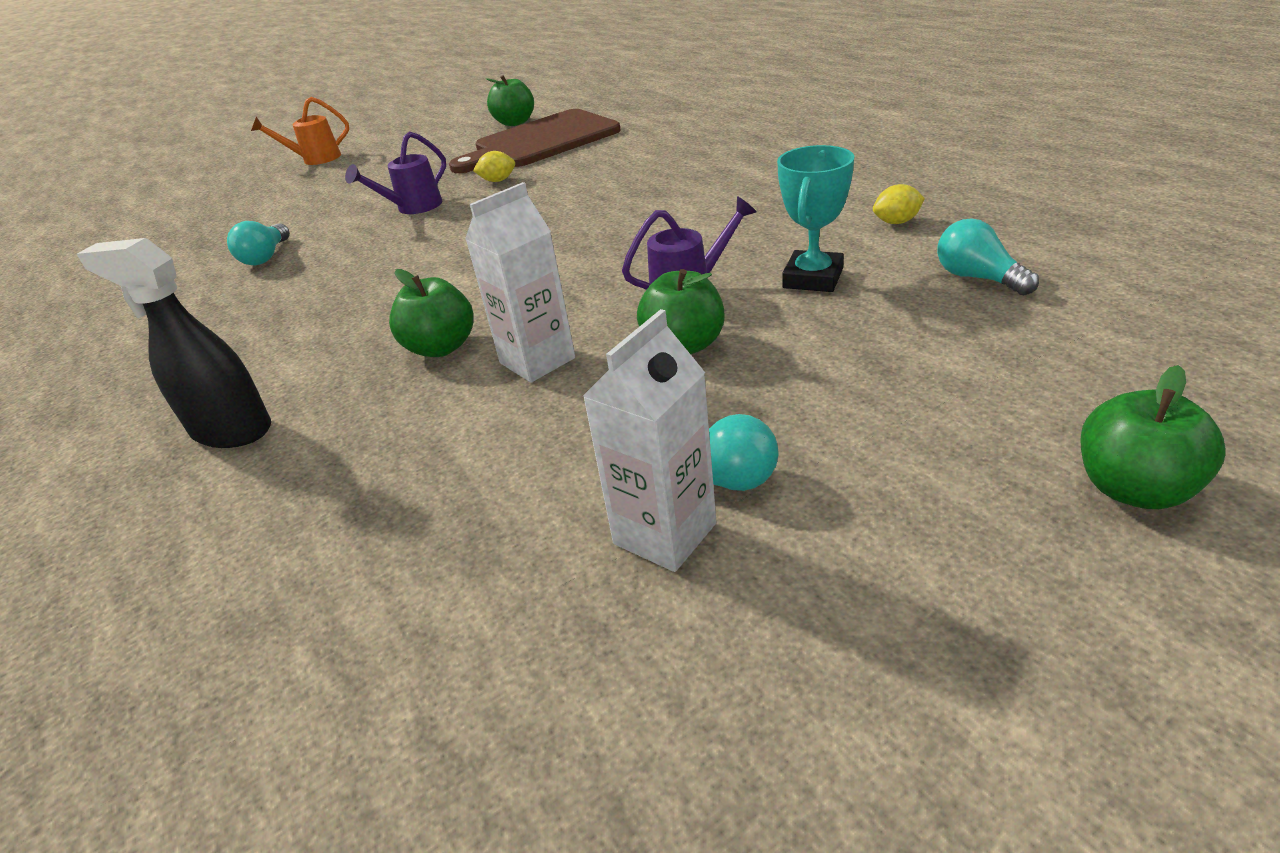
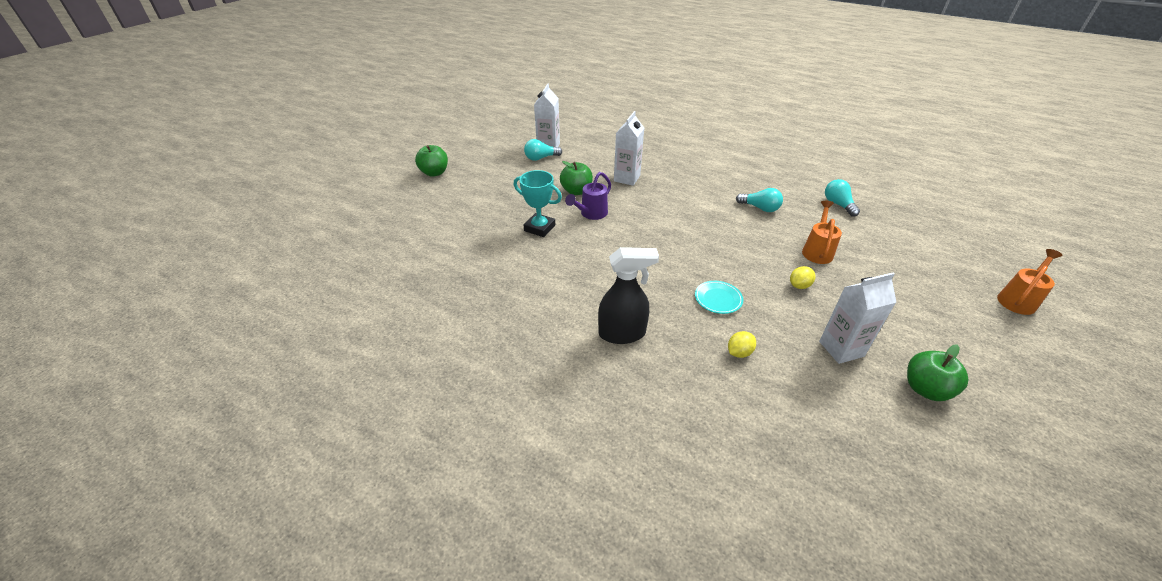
camera: 150 degrees right, 5 degrees up
(231, 430) = (703, 145): black spray bottle -> black spray bottle (622, 333)
(413, 208) = (817, 251): purple watering can -> orange watering can
(441, 347) = (670, 177): green apple -> none
(541, 141) = (841, 349): brown cutting board -> white carton
(610, 176) = (718, 299): none -> turquoise plate
(813, 278) = (539, 228): turquoise trophy -> turquoise trophy turned 60 degrees counterclockwise
(896, 222) = (507, 271): yellow lemon -> yellow lemon (739, 352)
(977, 278) = (468, 237): turquoise light bulb -> turquoise light bulb (760, 208)

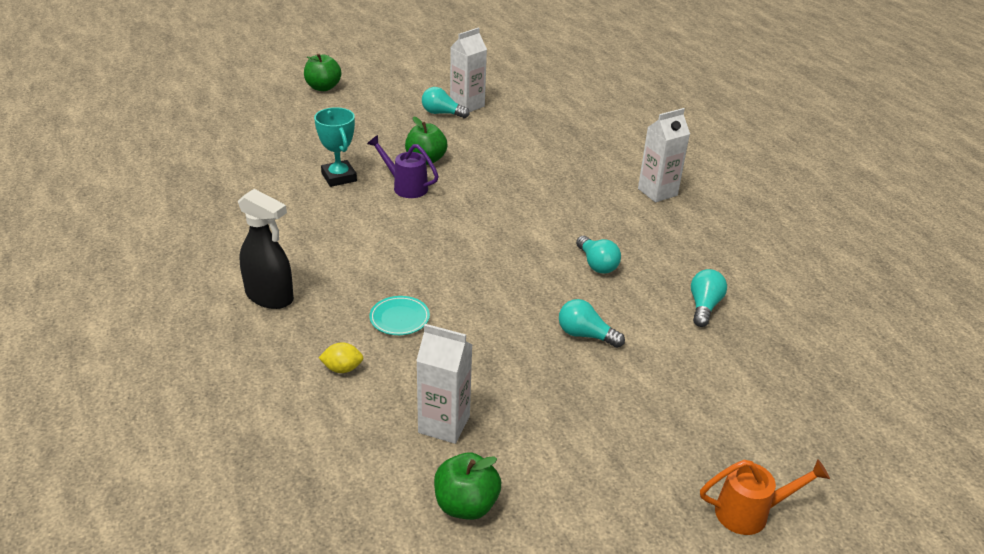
camera: 35 degrees right, 5 degrees down
(591, 214) = (406, 187): purple watering can -> purple watering can turned 45 degrees clockwise
(627, 178) = (498, 170): white carton -> white carton (657, 192)
(799, 285) = (503, 353): yellow lemon -> none
(817, 251) = (585, 335): orange watering can -> turquoise light bulb

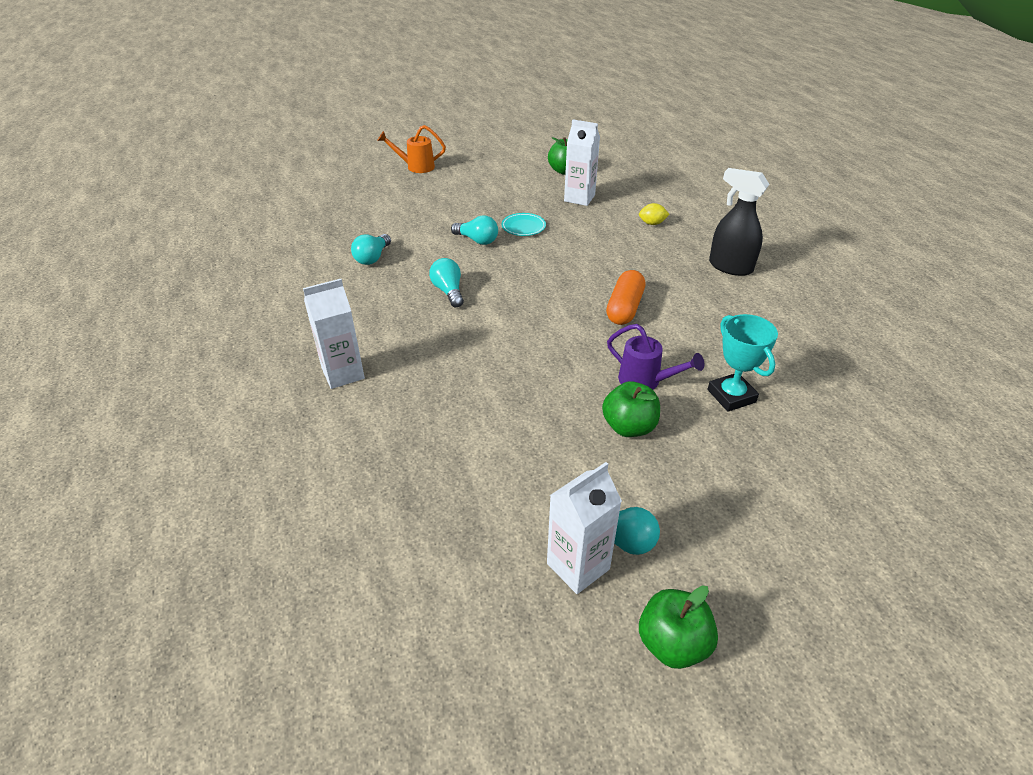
camera: 175 degrees left, 5 degrees up
(323, 87) = (866, 629): green apple -> green apple (672, 644)
(399, 318) = (620, 251): turquoise plate -> turquoise plate (523, 227)
(409, 247) = (624, 308): none -> orange capsule

